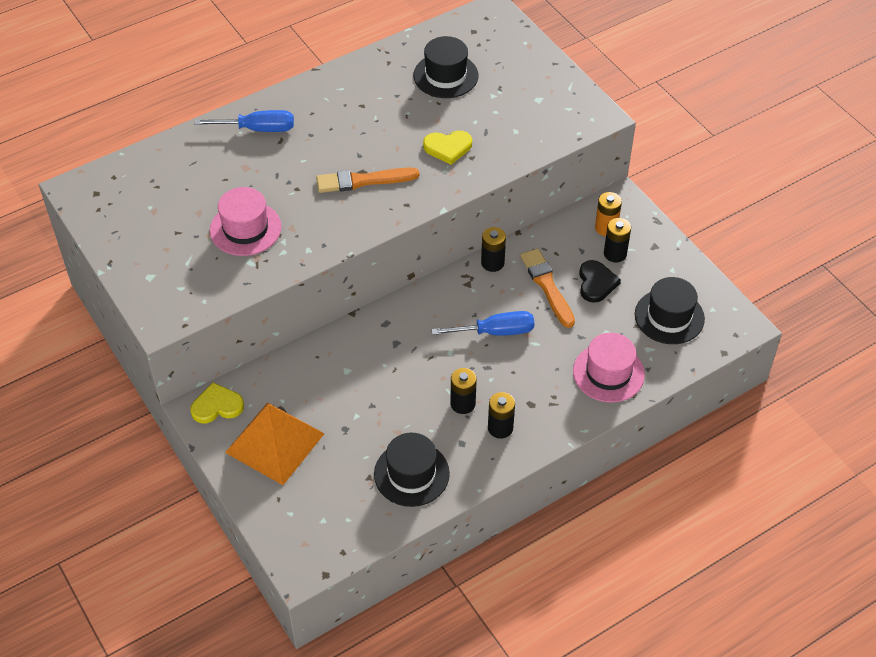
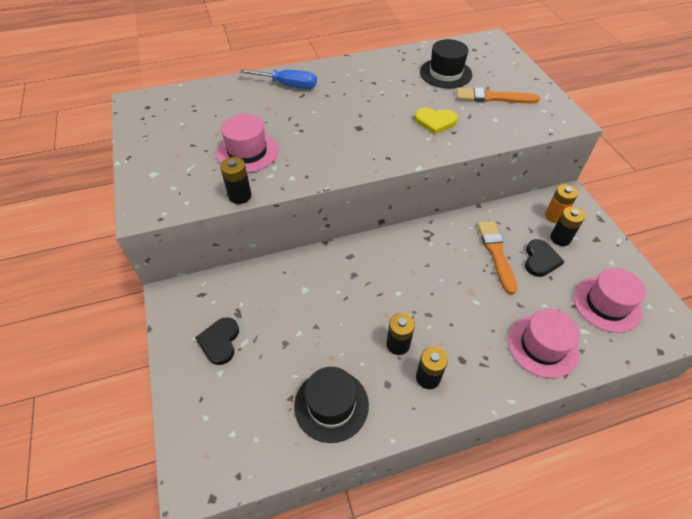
camera: 15 degrees right, 0 degrees up
(217, 406) = (186, 296): yellow heart -> none
(275, 442) = (220, 341): orange pyramid -> black heart
(363, 181) = (357, 134): orange brush -> orange brush (493, 97)
(492, 263) = (452, 225): black battery -> black battery (240, 196)
(495, 332) = (442, 284): blue screwdriver -> none
(669, 316) = (606, 304): black hat -> pink hat

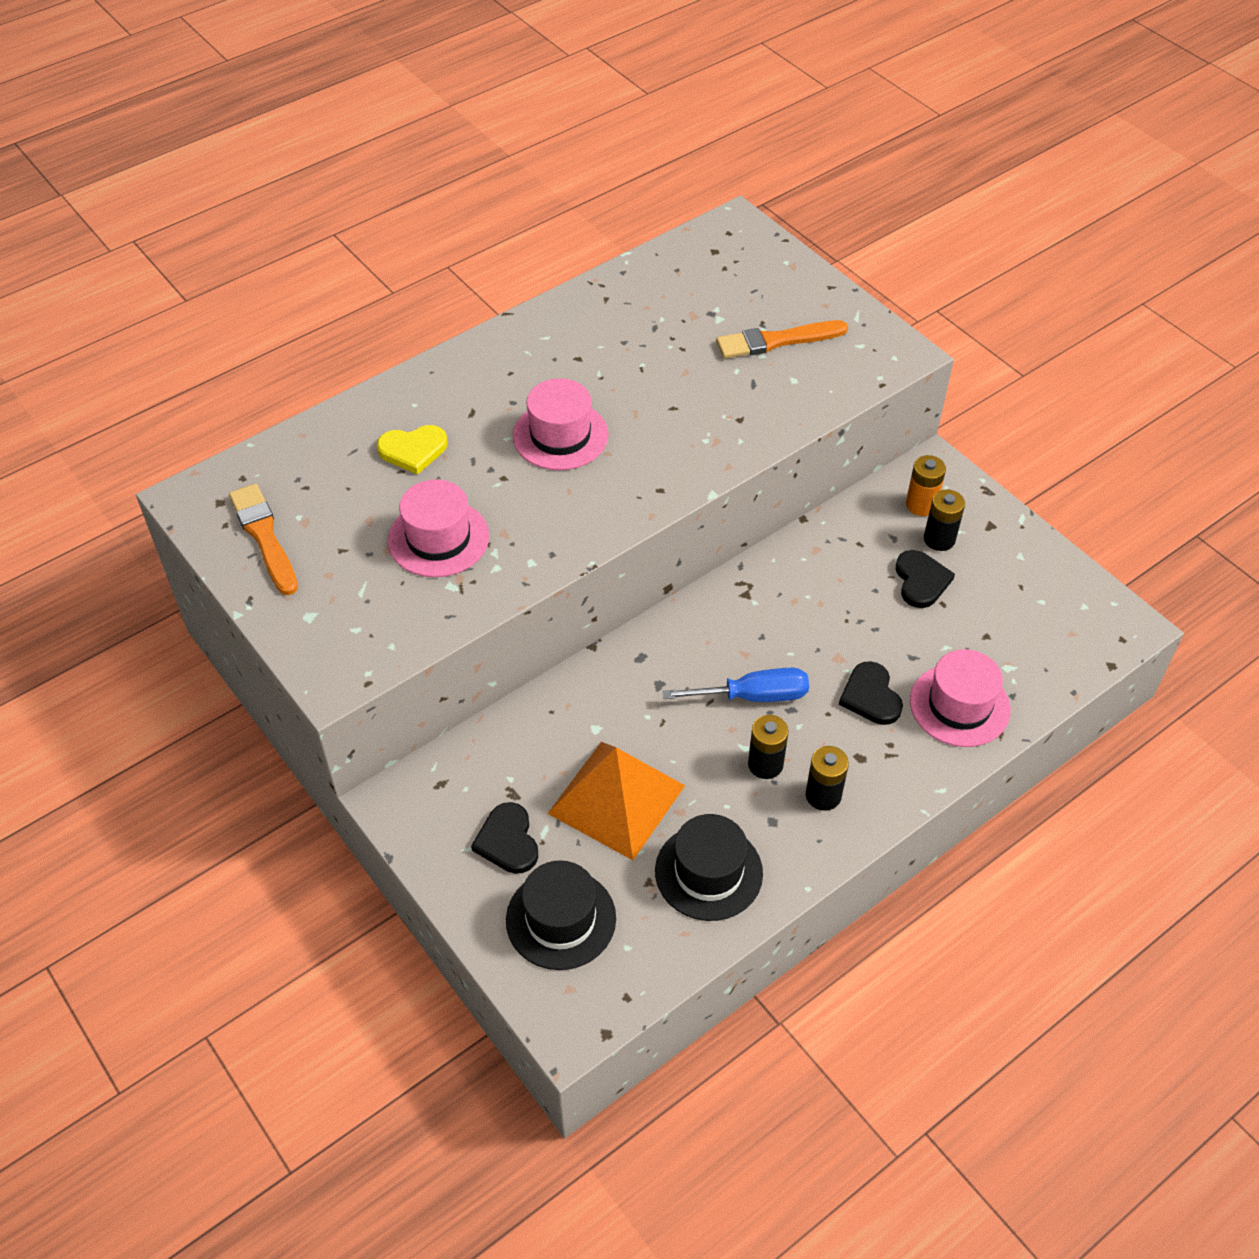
camera: 20 degrees left, 0 degrees up
(240, 196) = (468, 613): black battery -> none
(288, 85) = (438, 399): blue screwdriver -> blue screwdriver (753, 696)
(296, 337) = (616, 799): none -> orange pyramid
(435, 122) = (705, 408): yellow heart -> yellow heart (413, 450)
(445, 73) = (686, 311): black hat -> black hat (561, 919)
(483, 322) = (871, 696): none -> black heart
(496, 253) = (855, 590): orange brush -> orange brush (264, 537)
(606, 304) = (1028, 620): pink hat -> pink hat (560, 435)

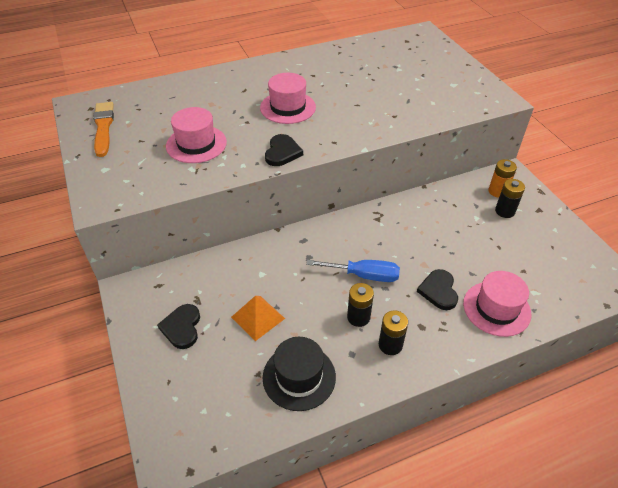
camera: 15 degrees right, 5 degrees down
(413, 450) = (204, 101): yellow heart -> none
(561, 919) = (193, 384): black hat -> none
(616, 799) = (258, 317): orange pyramid -> orange pyramid, size x0.60
(777, 341) = (428, 83): orange brush -> none
(921, 581) = (488, 231): black heart -> black heart (282, 152)

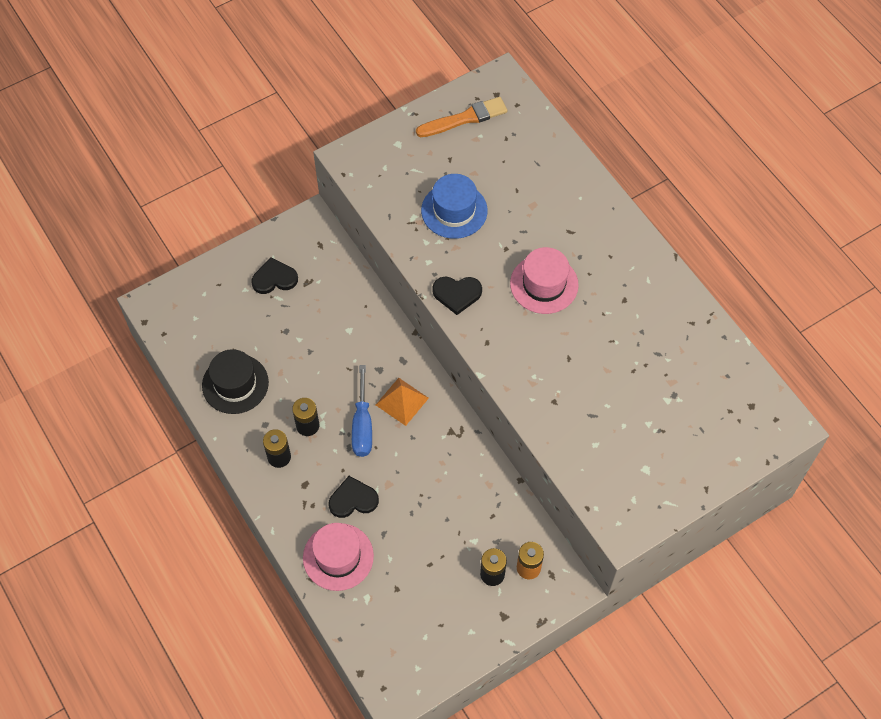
camera: 80 degrees right, 15 degrees up
(196, 144) = (454, 210): pink hat -> blue hat
(258, 317) = (294, 338): orange pyramid -> orange pyramid (402, 401)

